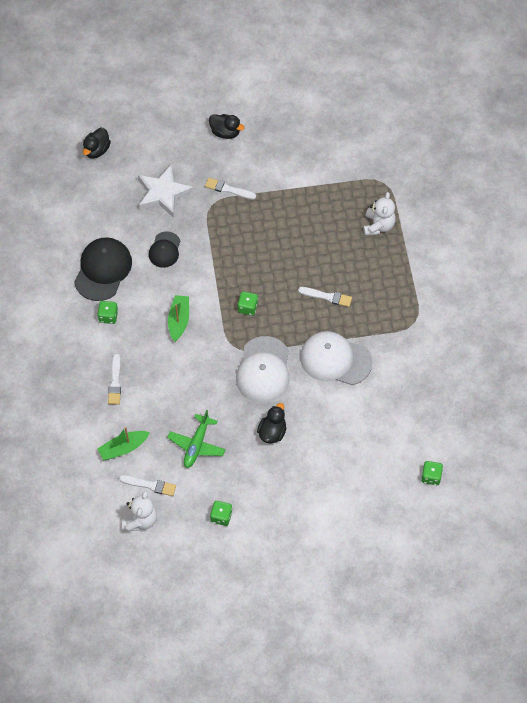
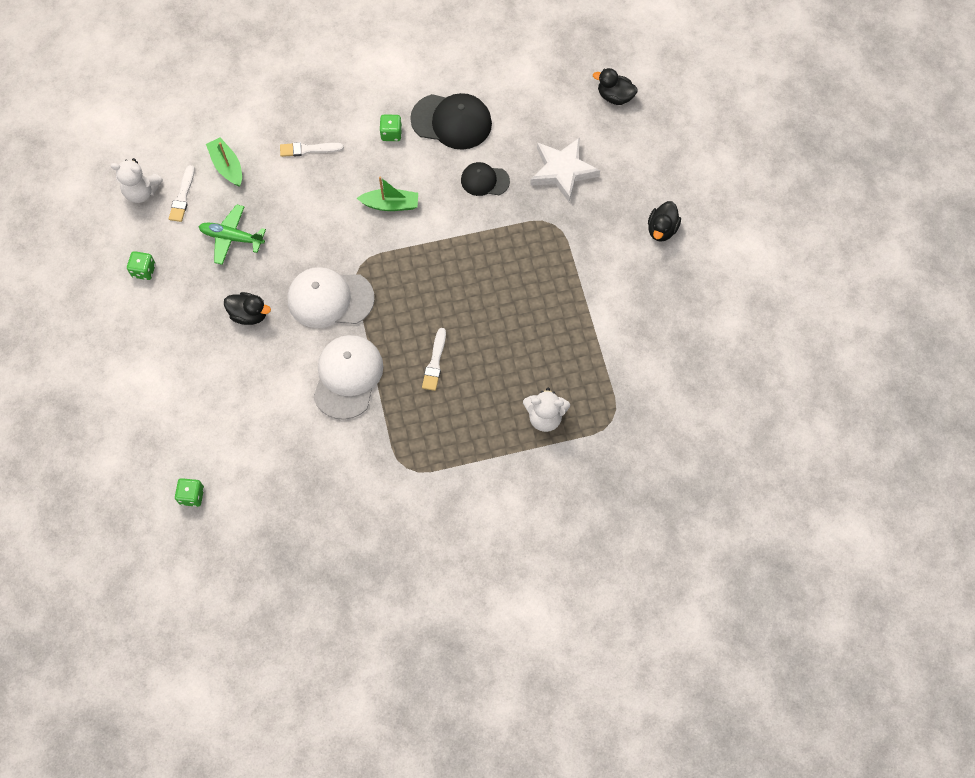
camera: 85 degrees right, 5 degrees up
(228, 189) = (578, 240): white brush -> none
(247, 307) = (413, 275): green dice -> none

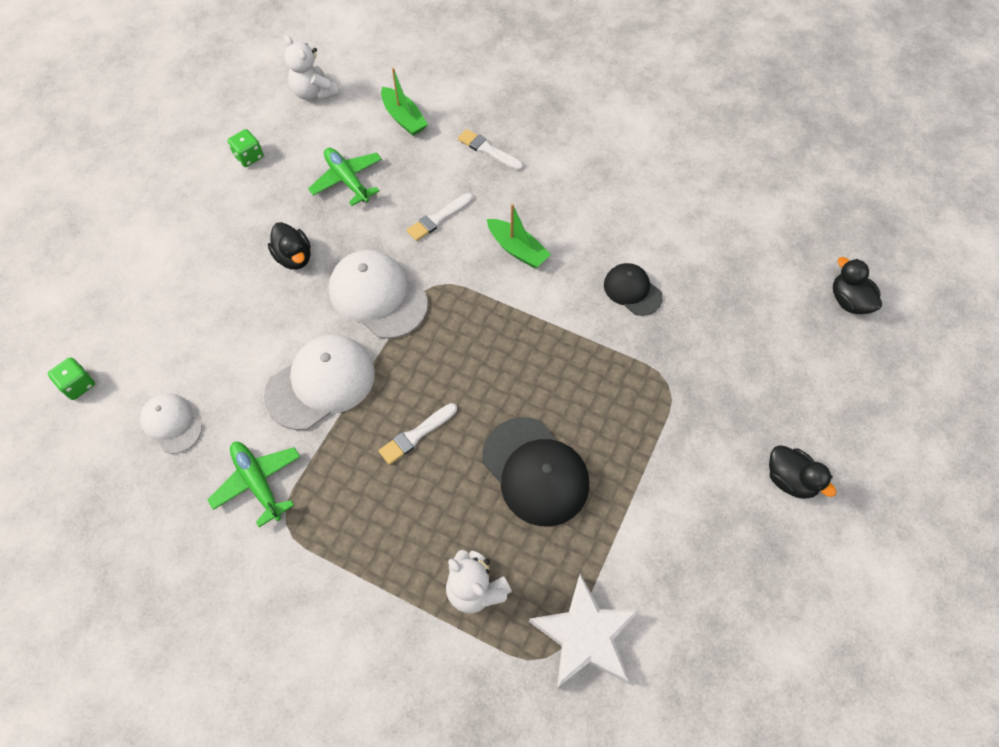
camera: 40 degrees right, 5 degrees down
(182, 196) = (342, 118): white brush -> white brush (438, 218)
(227, 166) = (404, 118): green boat -> green boat turned 135 degrees clockwise
(278, 470) = (171, 423): none -> white cap
(367, 460) = (258, 482): none -> green plane
(391, 133) = (578, 186): green dice -> none
(451, 121) = (648, 213): black cap -> black cap (535, 471)
(563, 171) = (725, 337): white star -> white star (585, 636)
(661, 229) = (790, 479): black duck -> black duck turned 105 degrees counterclockwise

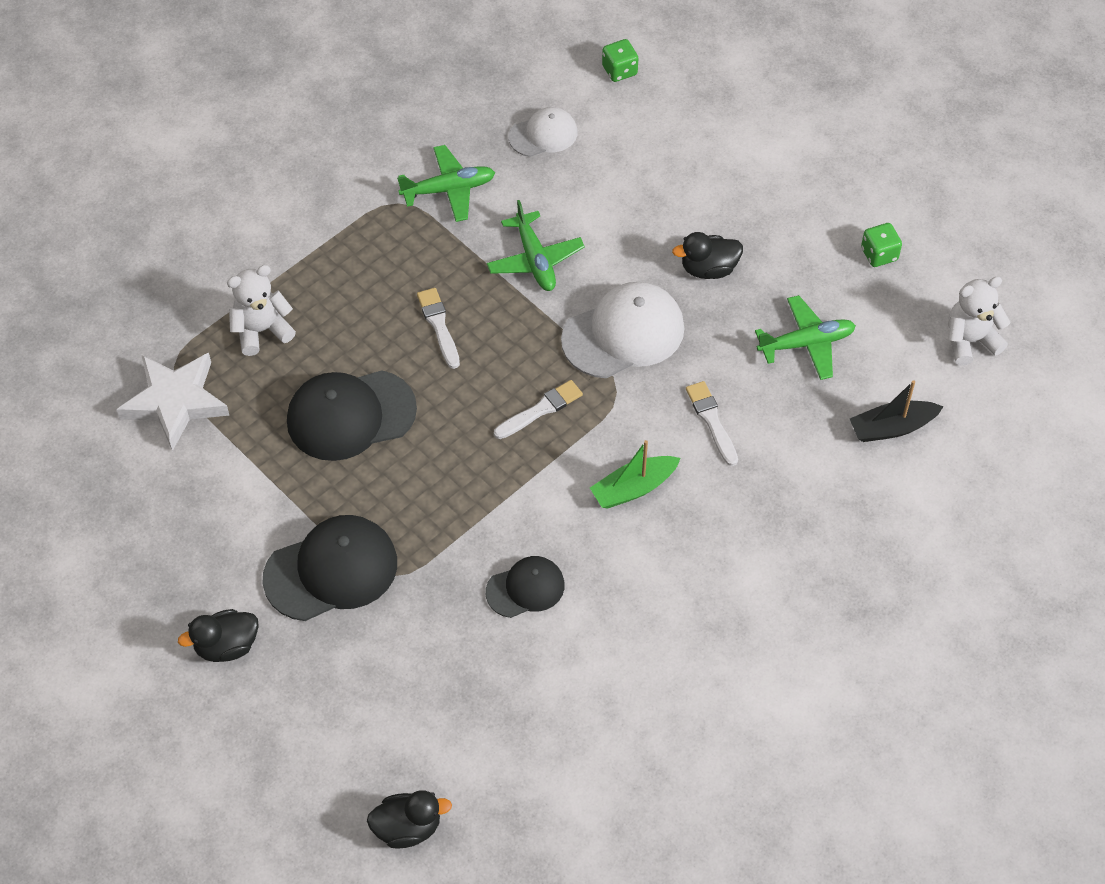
camera: 110 degrees right, 5 degrees down
(321, 383) = (535, 260): white cap -> green plane
(404, 118) = (892, 428): green boat -> black boat
(488, 150) = (803, 506): white brush -> white brush (540, 410)
(685, 428) = (331, 570): none -> black cap

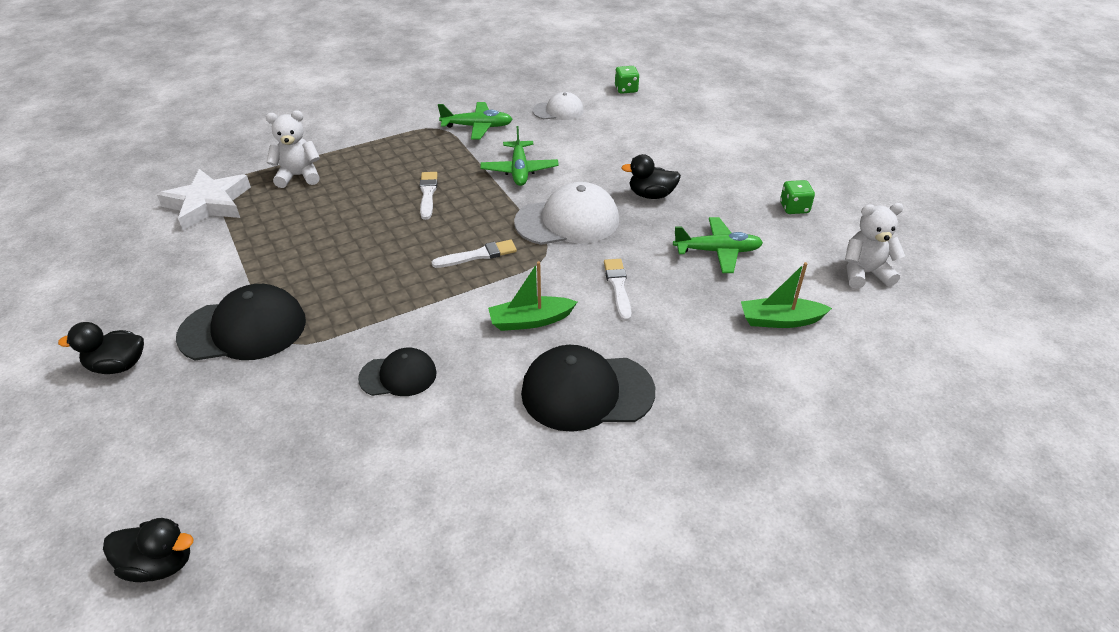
camera: 15 degrees right, 15 degrees down
(350, 415) = (328, 233): black cap -> black cap (586, 392)
(892, 428) = (780, 320): black boat -> green boat

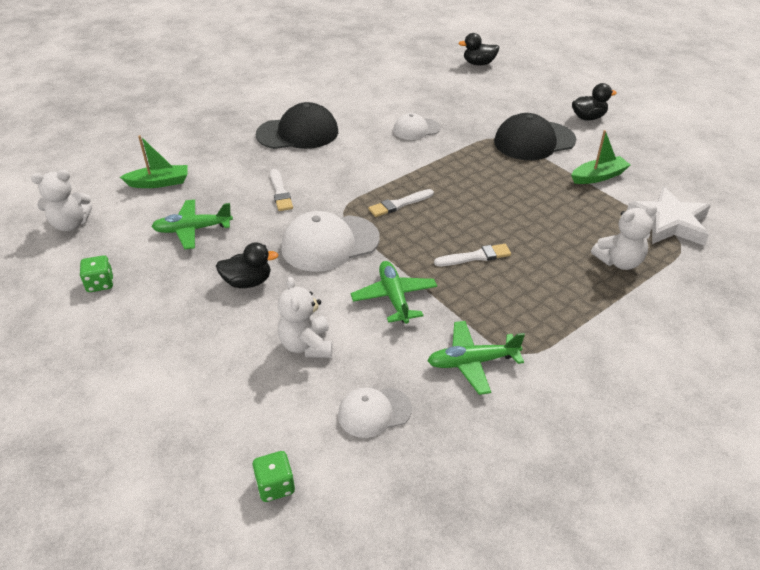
camera: 170 degrees right, 0 degrees up
(398, 376) = (416, 129): black cap -> white cap
(428, 194) = (475, 256): white brush -> white brush turned 90 degrees counterclockwise
(530, 321) = (342, 164): green boat -> green boat (598, 176)
(600, 147) = (306, 345): none -> white teddy bear

